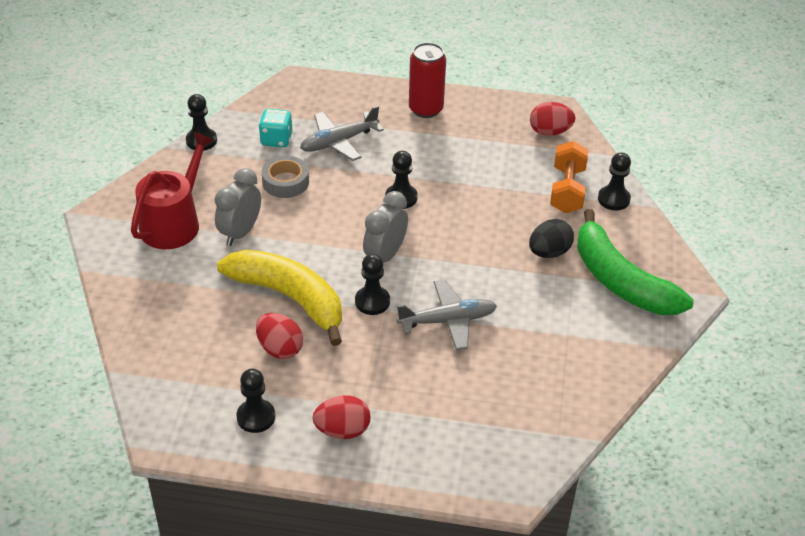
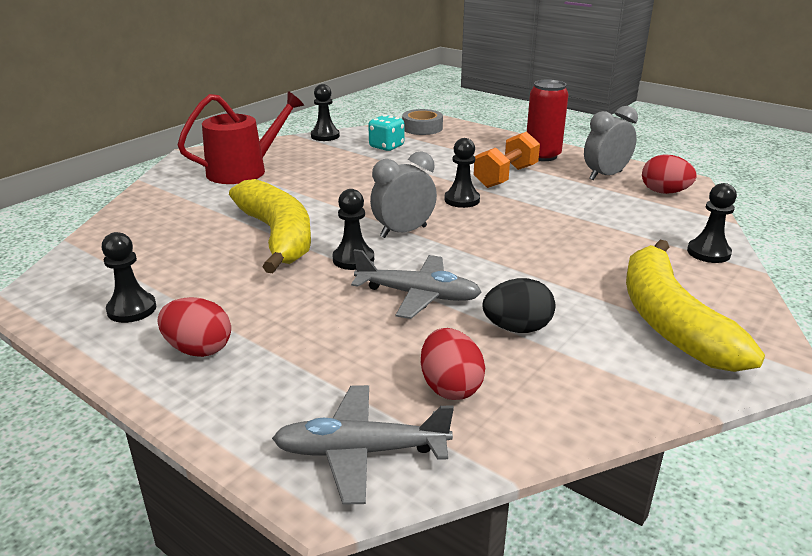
camera: 30 degrees right, 15 degrees down
(240, 233) = (289, 188): grey clock -> grey clock (605, 176)
(280, 348) = (223, 267): red egg -> red egg (450, 387)
(285, 182) = (365, 169): grey tape -> grey tape (422, 128)
(339, 142) = (439, 158): grey plane -> grey plane (360, 452)
(549, 252) = (591, 274): black egg -> black egg (517, 328)
(567, 190) = (653, 234): orange dumbbell -> orange dumbbell (505, 177)
(620, 281) = (670, 321): green banana -> yellow banana

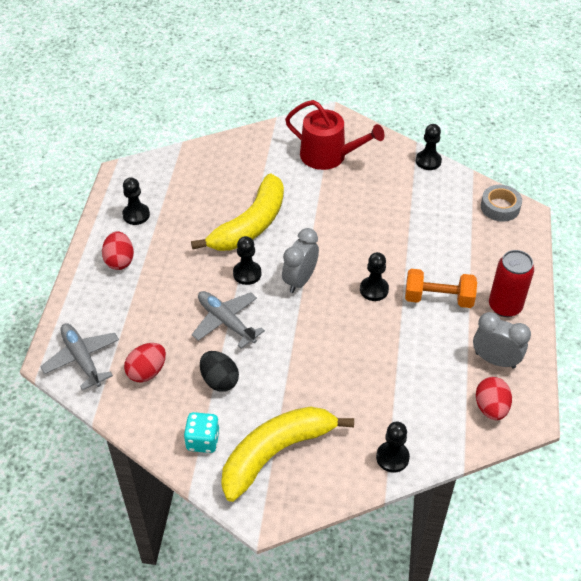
camera: 60 degrees right, 20 degrees up
(386, 147) = (438, 205): turquoise dice -> turquoise dice (203, 441)
(403, 232) = (300, 280): grey clock -> grey clock turned 90 degrees counterclockwise
(418, 295) = (226, 322): grey plane -> grey plane turned 150 degrees clockwise

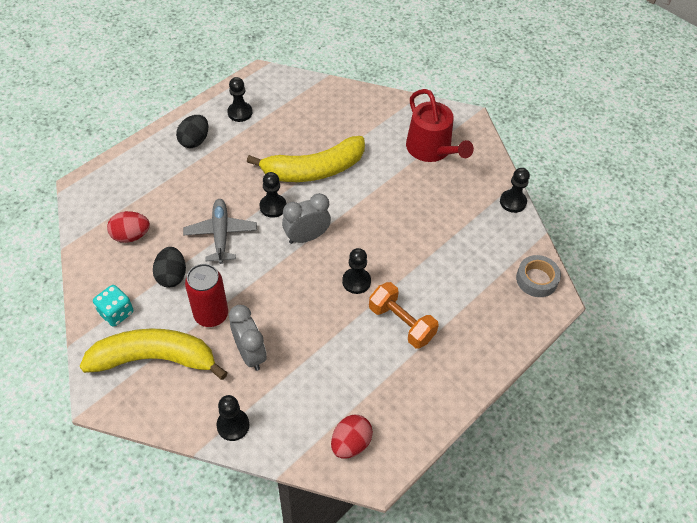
camera: 35 degrees right, 5 degrees up
(82, 359) = (100, 198): grey plane -> none
(119, 261) = (194, 141): red egg -> black egg
(495, 360) = (395, 406): grey clock -> grey clock (250, 354)
(505, 306) = (451, 367): red can -> red can (211, 315)

